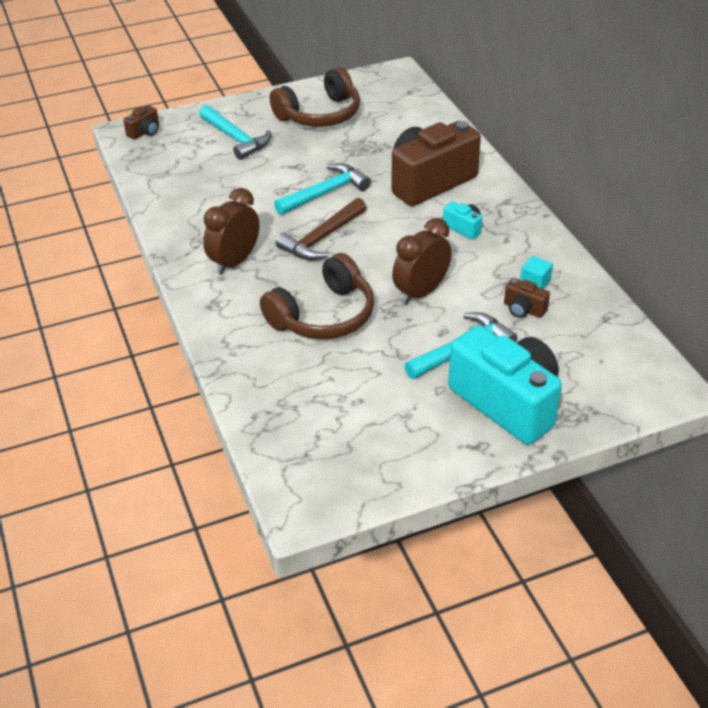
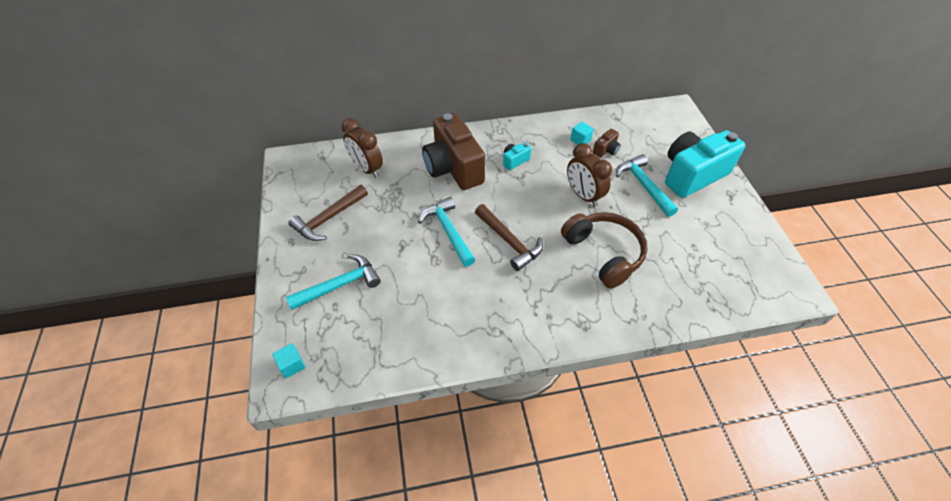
camera: 80 degrees left, 10 degrees up
(145, 132) = (292, 365): brown camera -> turquoise cube
(235, 262) = (529, 304): brown clock -> brown clock (367, 169)
(320, 114) = (328, 219): brown headphones -> brown hammer

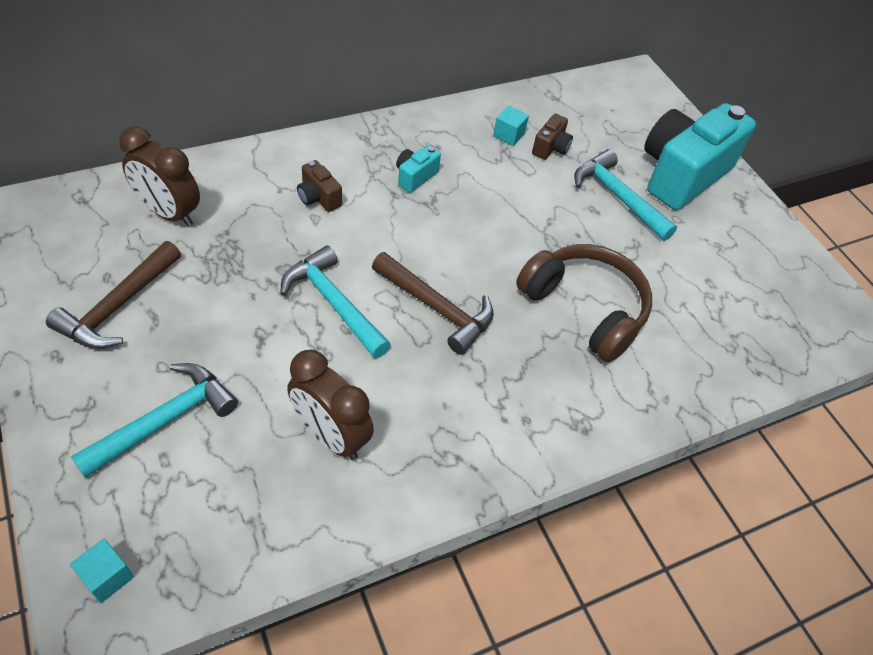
camera: 20 degrees left, 0 degrees up
(453, 168) = (318, 198): brown camera -> brown camera, size x0.42
(583, 195) = (533, 221): brown clock -> brown clock (330, 436)

